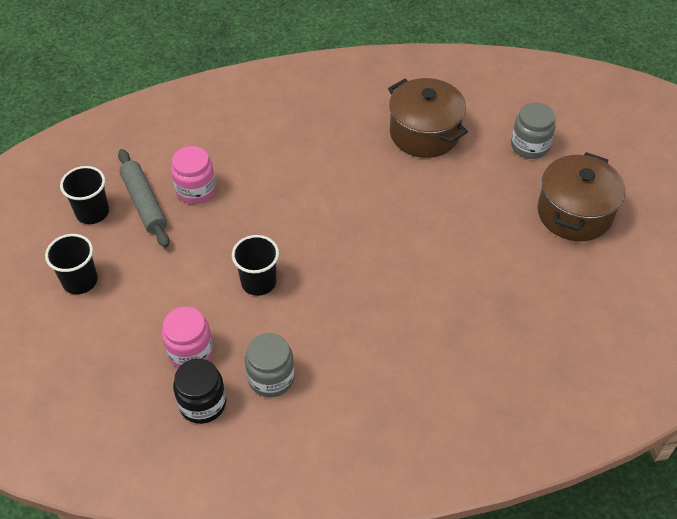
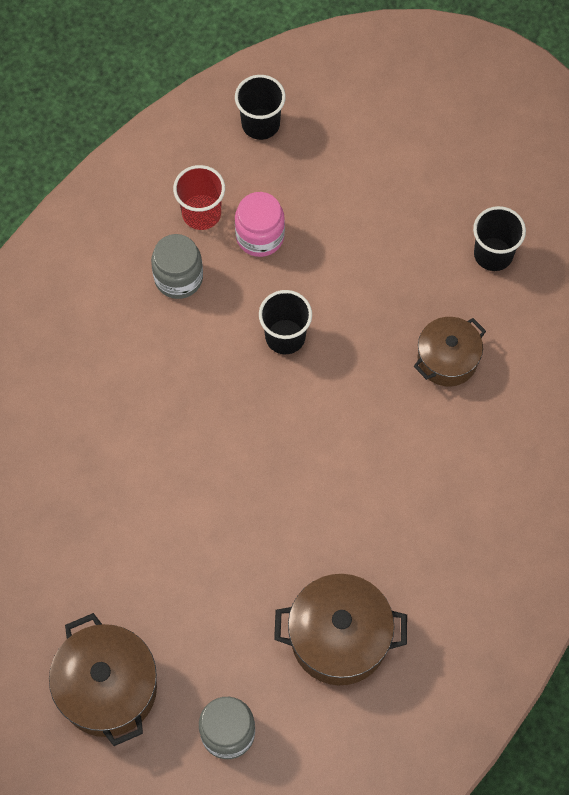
camera: 130 degrees right, 15 degrees up
(80, 281) = (414, 198): black cup -> black cup (260, 124)
(144, 203) = (468, 304): grey rolling pin -> none
(196, 190) = (447, 359): pink jar -> brown pot
(202, 403) = (201, 213): black jar -> red cup

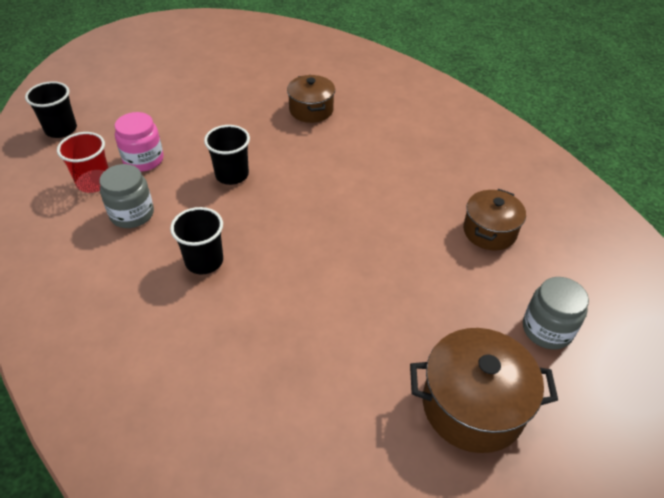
camera: 65 degrees left, 20 degrees down
(339, 638) = (489, 231): brown pot -> brown pot, size x0.66
(493, 254) = (256, 70): black cup -> black cup (204, 261)

